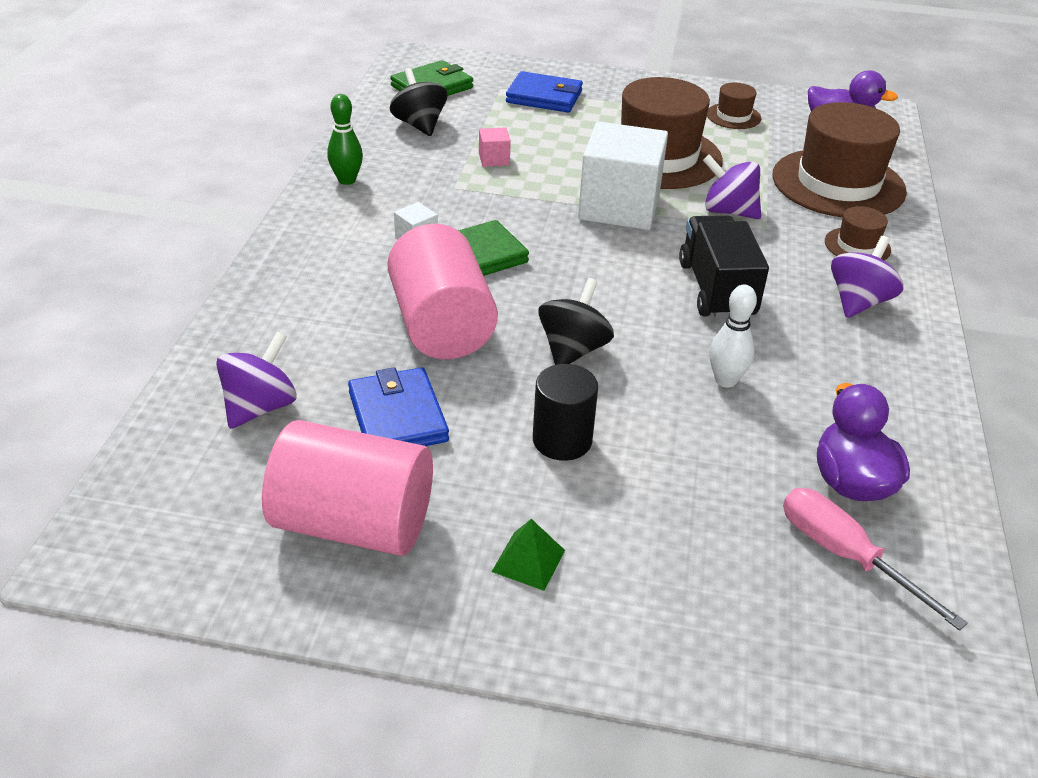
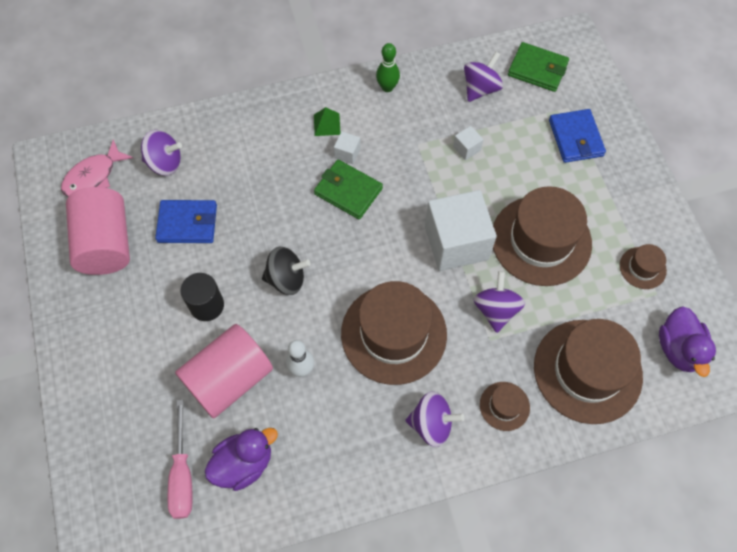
camera: 65 degrees right, 25 degrees up
(198, 500) = (93, 176): none -> pink fish
(397, 416) = (187, 223): blue wallet -> blue wallet turned 45 degrees clockwise
(419, 125) = (480, 88): black spinning top -> purple spinning top
(441, 325) = (272, 206): pink cylinder -> pink cylinder (229, 379)
(494, 159) = (466, 148): pink cube -> white cube
(528, 560) = (115, 326): green pyramid -> green pyramid (327, 124)
(716, 290) = (393, 334): black truck -> brown hat
(845, 556) = (182, 474): pink screwdriver -> pink screwdriver turned 150 degrees clockwise

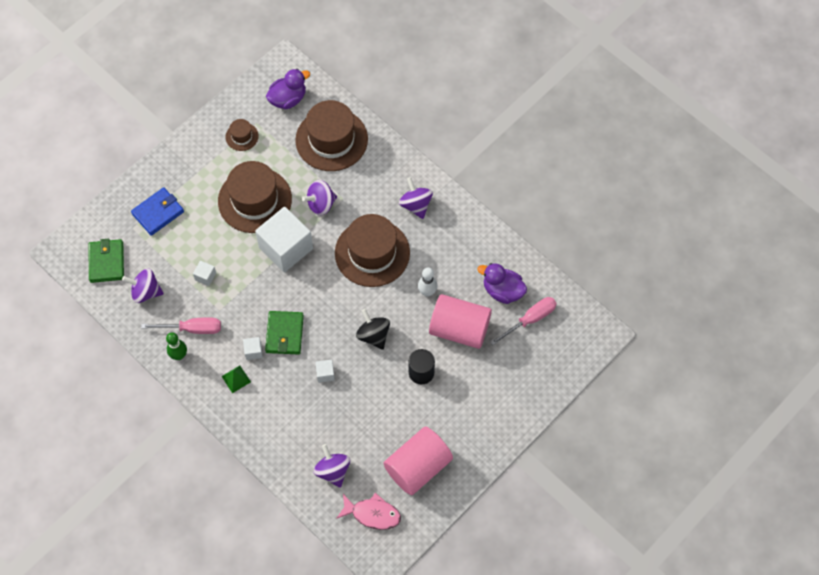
camera: 120 degrees left, 0 degrees up
(187, 223) = (371, 423): blue wallet -> none
(274, 208) = (325, 374): none -> white cube
(410, 111) = (192, 329): none -> pink screwdriver
(504, 406) = (381, 173): brown hat -> none

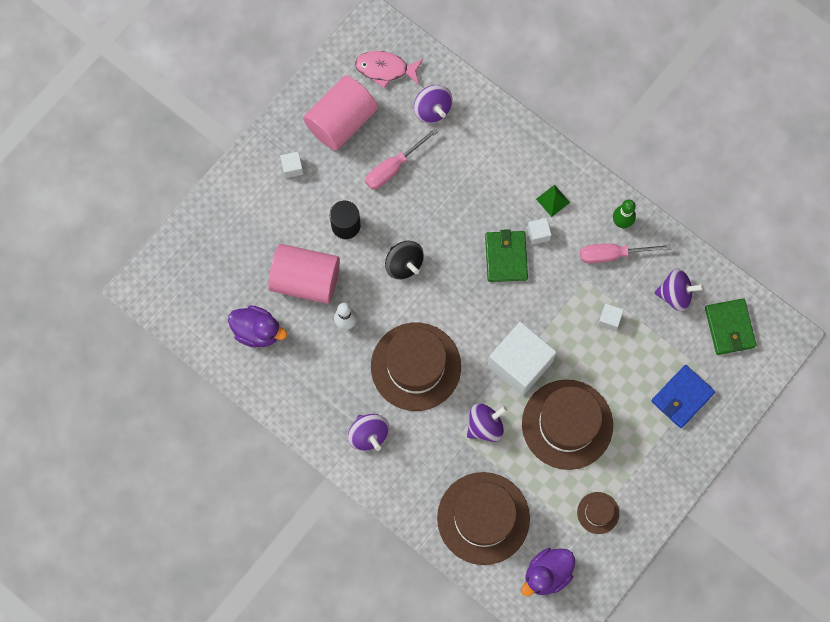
camera: 175 degrees right, 10 degrees up
(325, 374) = (453, 215): white cube -> white cube (292, 168)
(530, 320) = (224, 298): pink screwdriver -> pink screwdriver (393, 167)

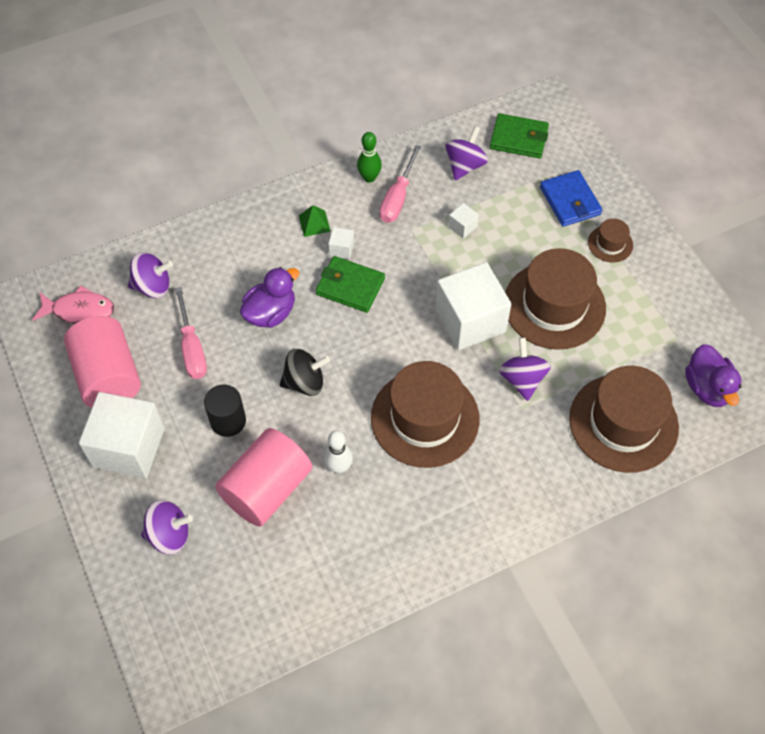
camera: 65 degrees left, 15 degrees down
(257, 331) = (299, 567): purple duck -> purple duck (270, 313)
(292, 168) = (129, 447): white cube -> white cube, size x2.45
(368, 435) = (480, 498): purple spinning top -> purple spinning top (169, 535)
(385, 69) = (79, 310): pink fish -> pink fish turned 120 degrees counterclockwise
(598, 513) = (659, 316): brown hat -> brown hat (610, 244)

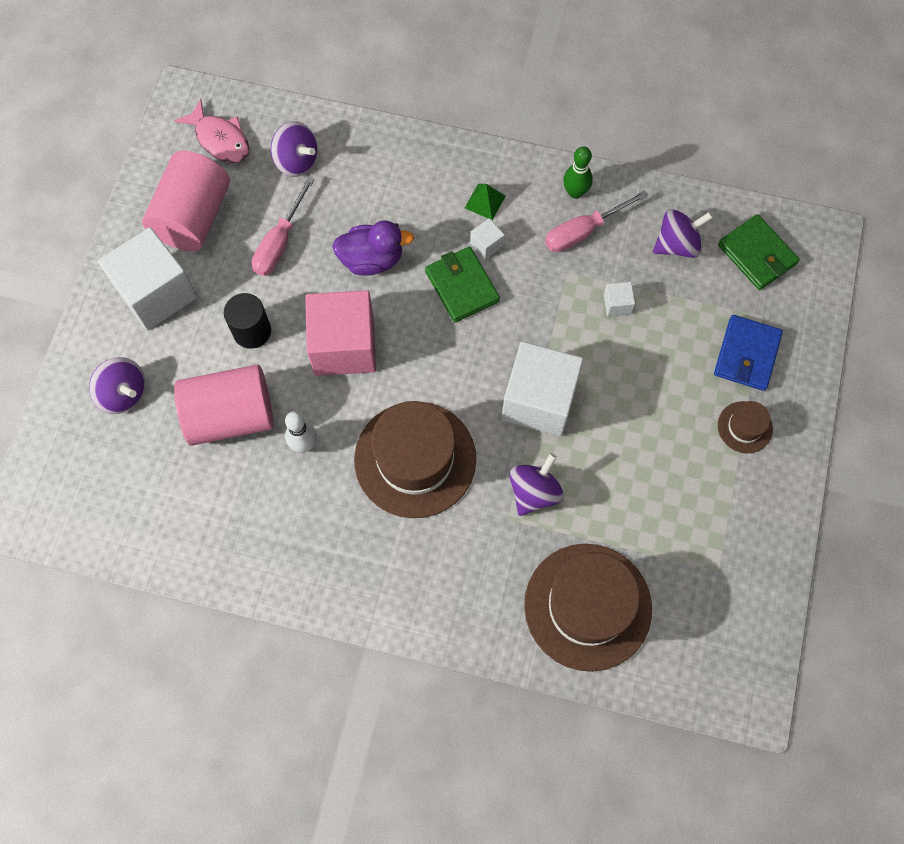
camera: 40 degrees right, 10 degrees up
(305, 382) = (344, 346): black spinning top -> pink cube
(554, 305) = (631, 446): brown hat -> none
(707, 388) = (700, 639): purple duck -> none

